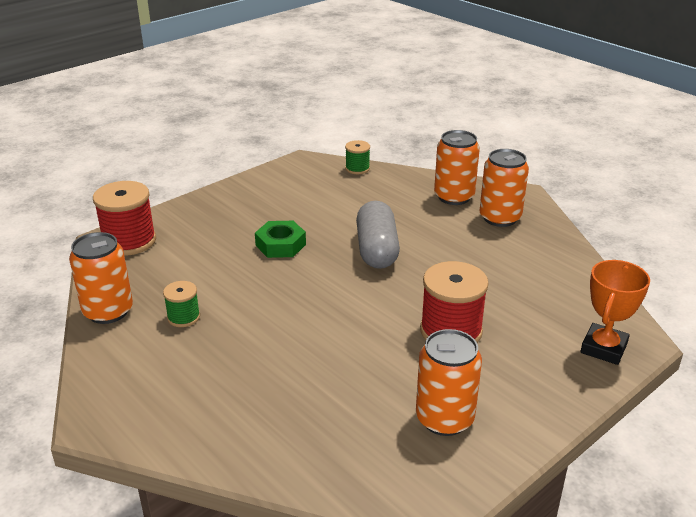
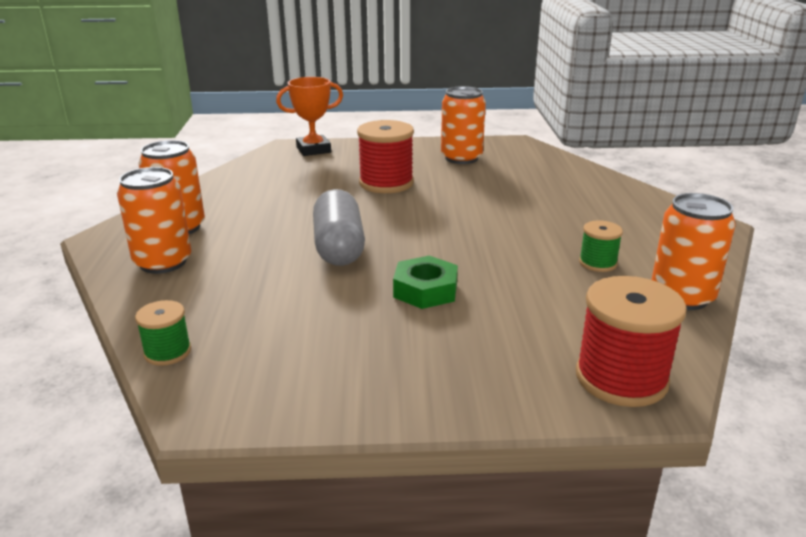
camera: 140 degrees left, 5 degrees down
(377, 250) = (339, 247): grey capsule -> grey capsule turned 45 degrees counterclockwise

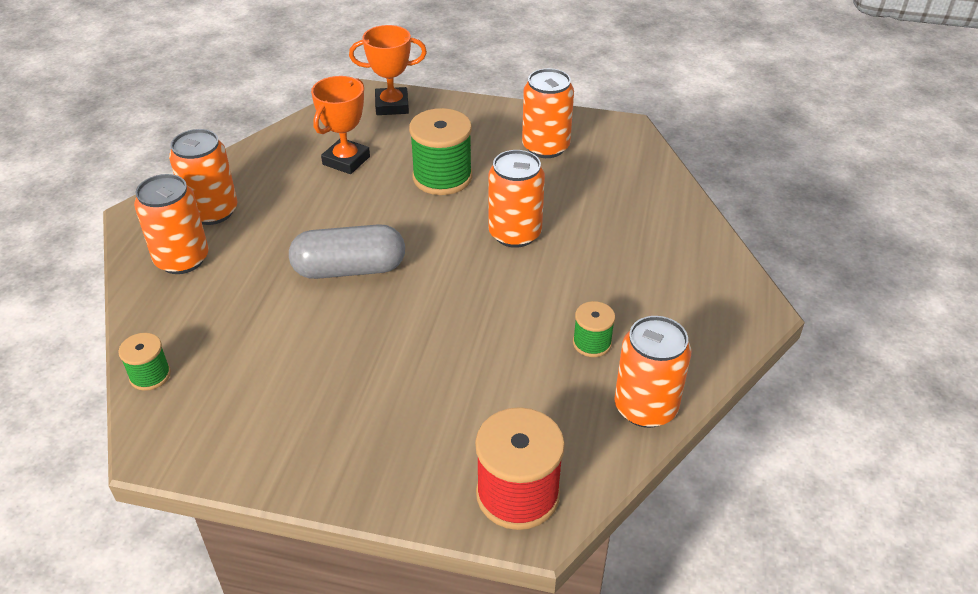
camera: 15 degrees right, 15 degrees up
(292, 183) = (346, 160): none -> orange trophy
(339, 247) = (349, 269): grey capsule -> grey capsule turned 75 degrees clockwise
(386, 183) = (442, 177): red spool -> green spool
(425, 290) = (402, 346): green nut -> none
(474, 207) = (515, 233): none -> orange can

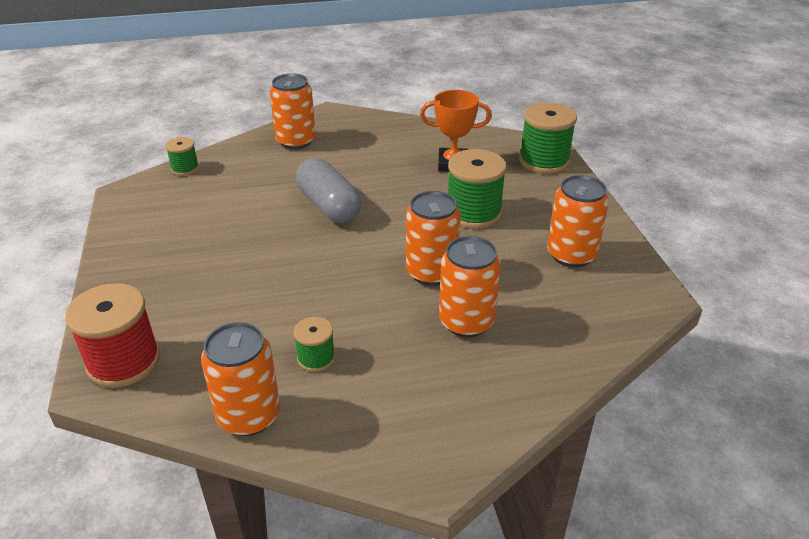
camera: 65 degrees right, 5 degrees down
(212, 211) = (351, 134): orange can -> orange can (466, 322)
(392, 106) = (544, 161): orange trophy -> green spool

